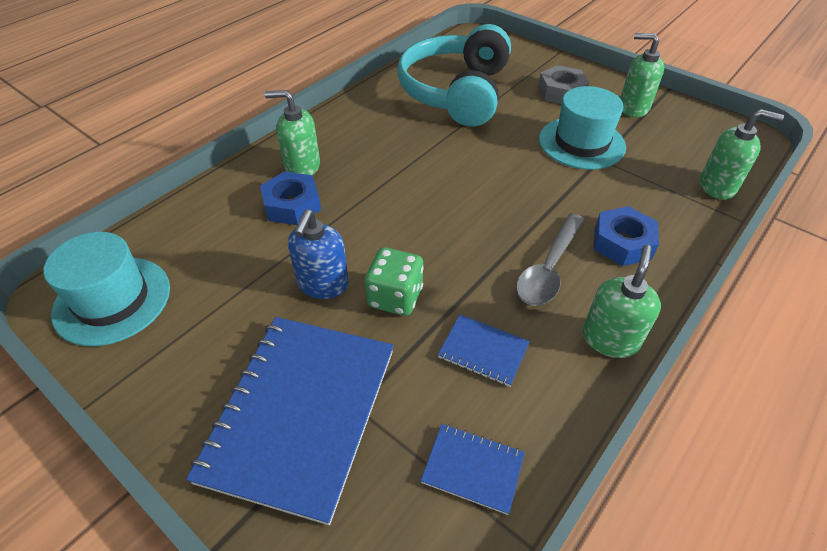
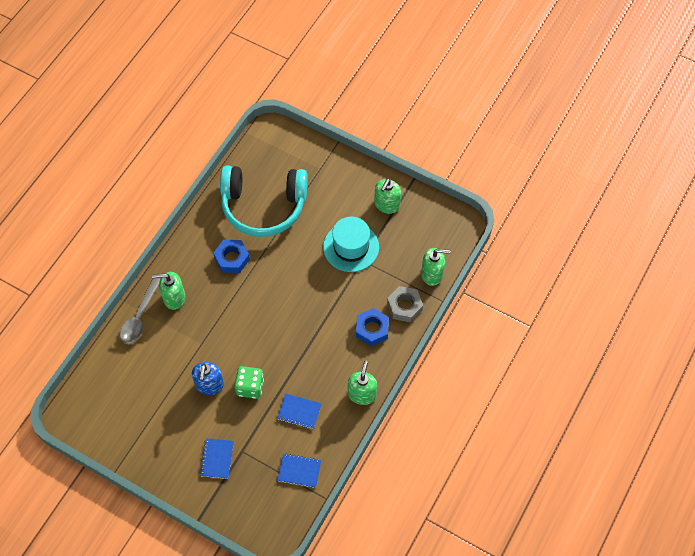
camera: 10 degrees left, 15 degrees up
(112, 300) = (99, 414): turquoise hat -> none
(292, 205) = (176, 331): blue nut -> blue nut (232, 258)
(300, 413) = (217, 459): blue notebook -> blue notebook, size x0.44
(456, 92) = (263, 206): turquoise headphones -> turquoise headphones turned 90 degrees counterclockwise
(548, 269) = (331, 354): grey spoon -> grey spoon (140, 317)
(561, 92) = (338, 194): grey nut -> grey nut (404, 306)
(633, 108) = (386, 205): green soap dispenser -> green soap dispenser turned 75 degrees counterclockwise

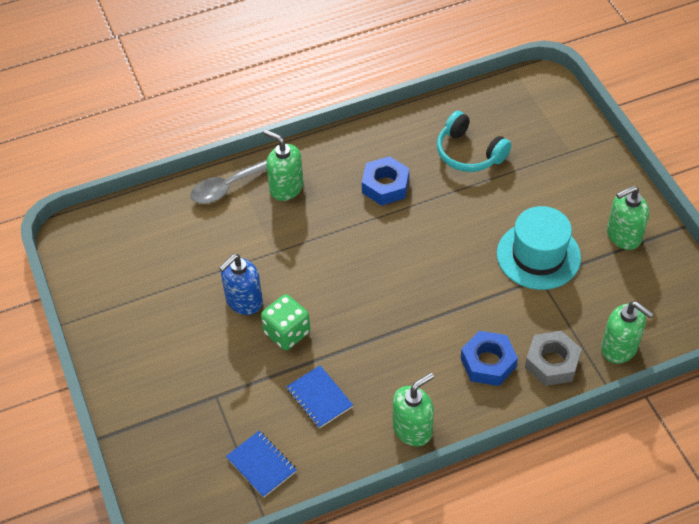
camera: 40 degrees right, 10 degrees down
(217, 459) = (181, 385): blue notebook -> none
(263, 206) = (469, 153): turquoise headphones -> turquoise headphones, size x0.56

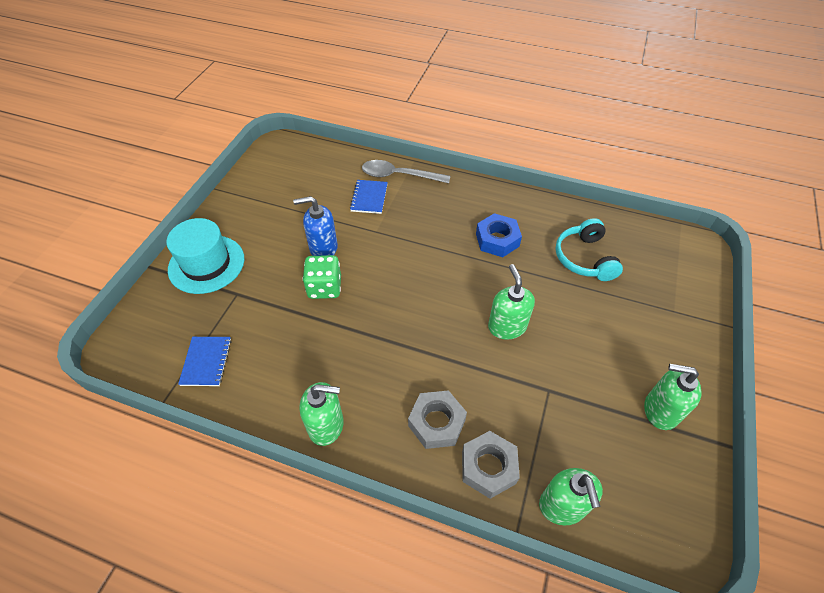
camera: 40 degrees right, 0 degrees up
(286, 187) = (429, 198): green soap dispenser -> green soap dispenser (507, 326)
(319, 398) = (293, 347): blue notebook -> blue notebook (369, 198)
(488, 363) = (436, 423): blue nut -> grey nut
(538, 255) = (565, 371): turquoise hat -> turquoise hat (206, 264)

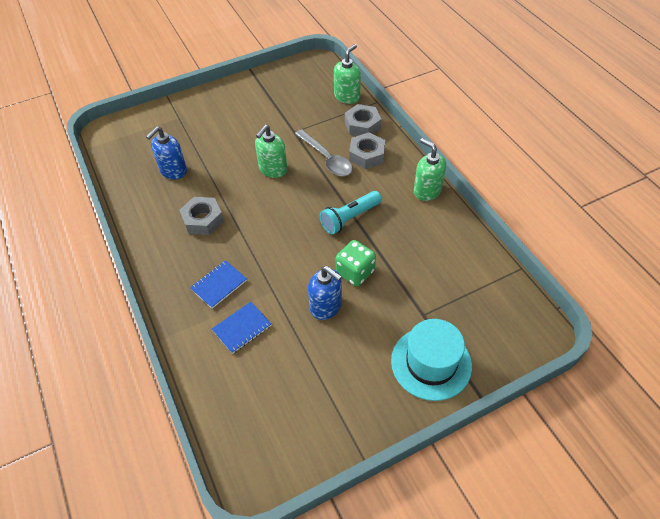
camera: 135 degrees left, 0 degrees up
(206, 362) = (478, 275): blue notebook -> blue notebook (219, 285)
(377, 331) = (349, 218): none -> turquoise flashlight
(399, 175) = (192, 332): grey spoon -> grey spoon (326, 159)
(497, 240) = (203, 220): blue nut -> grey nut
(584, 258) = (173, 171): turquoise headphones -> blue soap dispenser
(660, 410) = (257, 94): green soap dispenser -> none

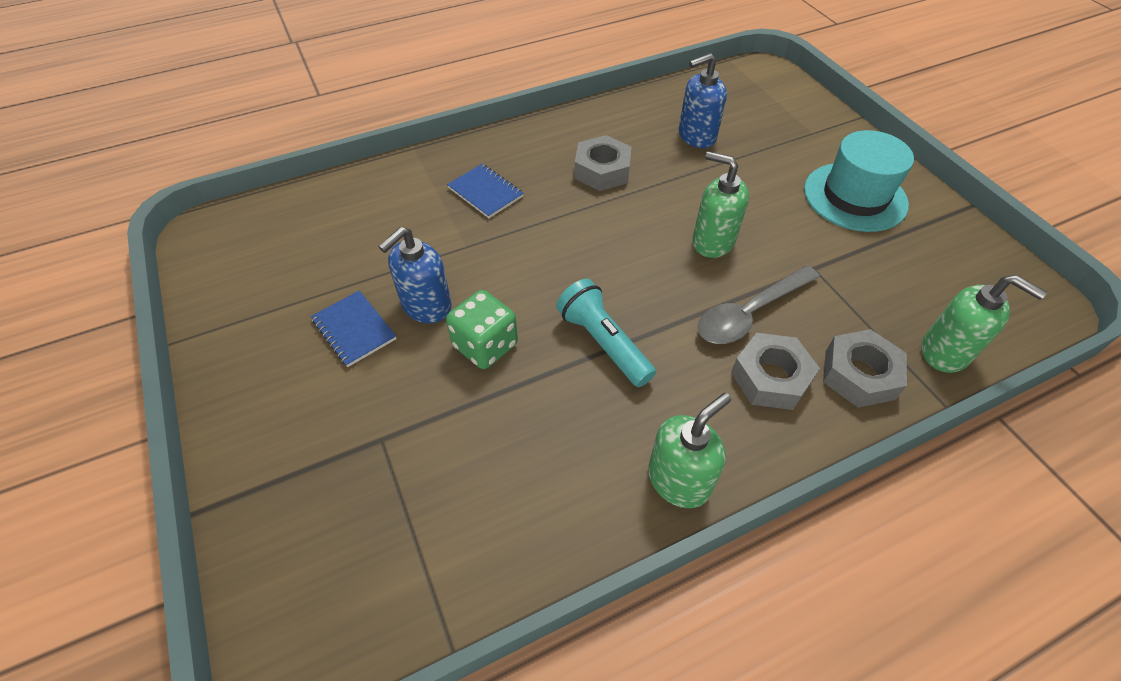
camera: 90 degrees right, 0 degrees up
(173, 171) = (696, 136): blue soap dispenser -> blue soap dispenser turned 60 degrees counterclockwise
(242, 328) = (411, 217): blue notebook -> blue notebook (354, 329)
(431, 363) = (286, 440): turquoise hat -> turquoise hat (855, 197)

